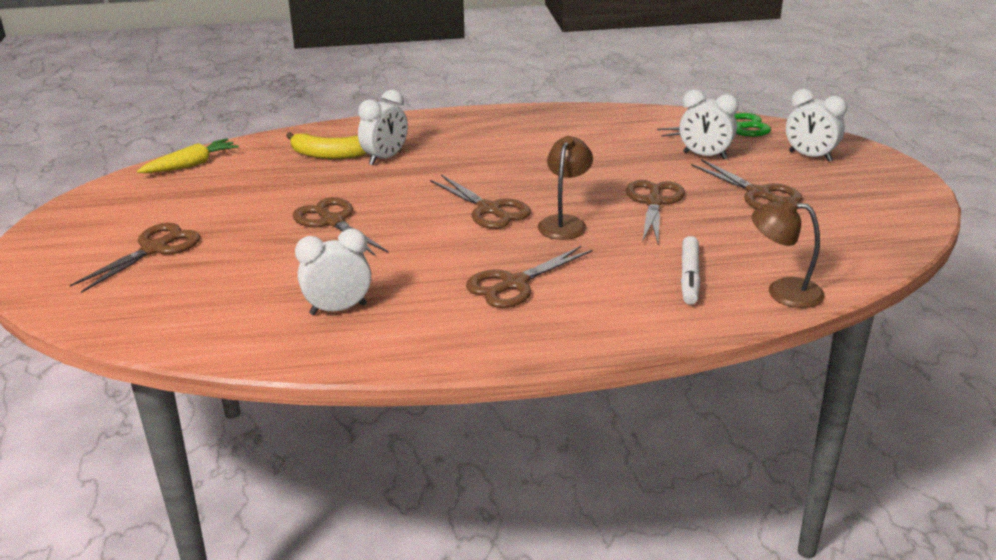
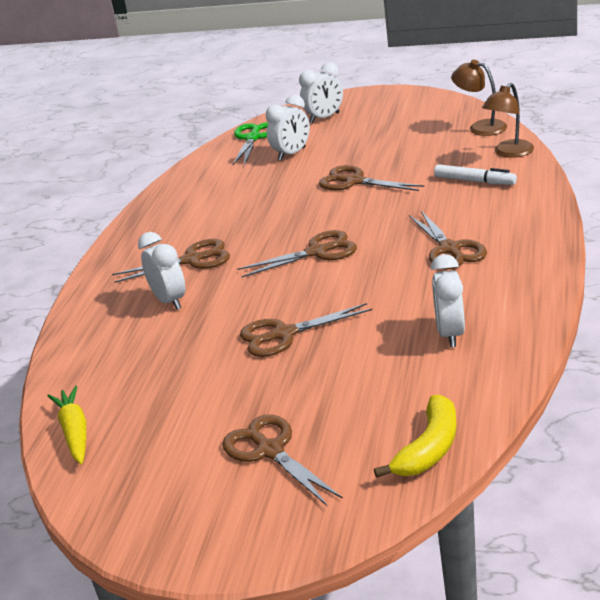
camera: 65 degrees left, 0 degrees up
(329, 155) = (132, 334): yellow banana -> yellow banana (429, 448)
(564, 223) = (363, 220): brown lamp -> brown lamp (480, 127)
(758, 194) = (368, 143): brown scissors -> brown scissors (192, 260)

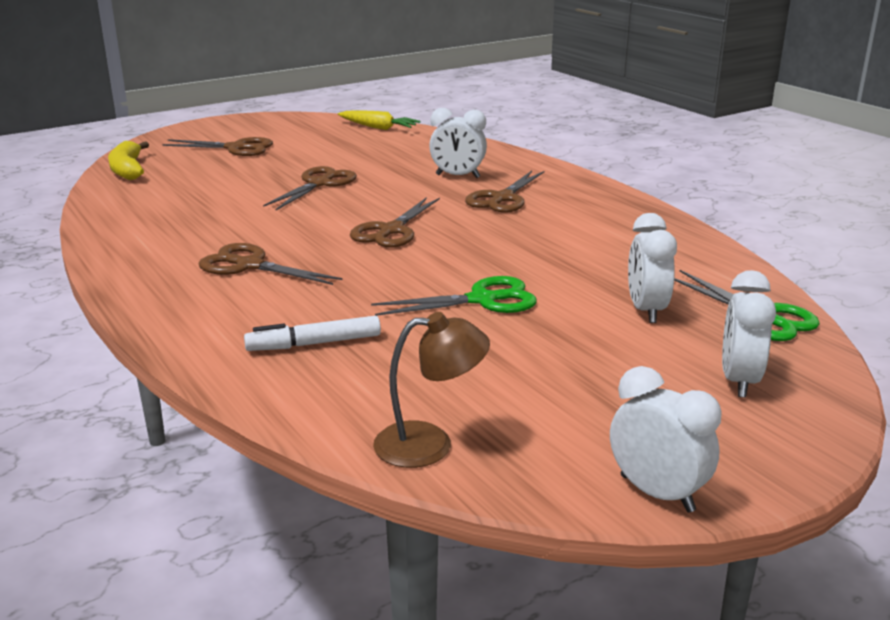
camera: 130 degrees right, 5 degrees down
(354, 181) = (482, 300): brown scissors -> green scissors
(450, 334) = (173, 214): white clock -> white clock (657, 493)
(509, 153) = (313, 404): brown lamp -> none

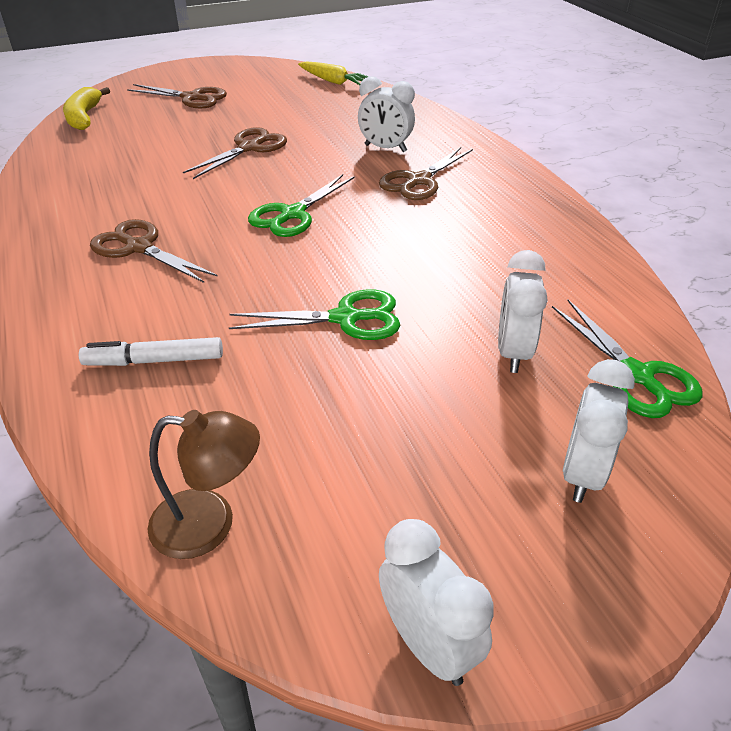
camera: 10 degrees right, 15 degrees up
(391, 230) = (293, 214): brown scissors -> green scissors

